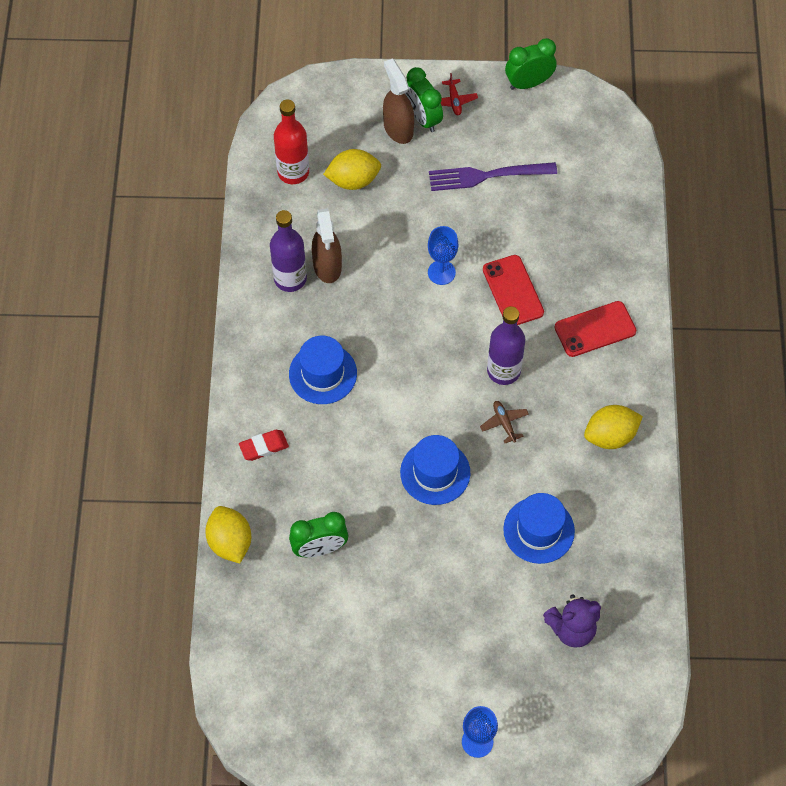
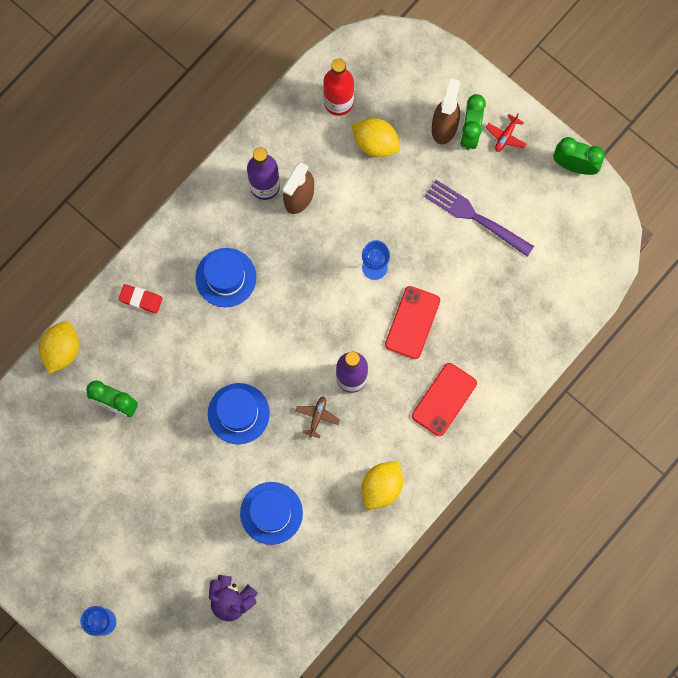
camera: 40 degrees right, 15 degrees up
(595, 329) = (444, 399): red phone -> red phone turned 75 degrees counterclockwise
(610, 436) = (381, 487): yellow lemon -> yellow lemon turned 75 degrees counterclockwise

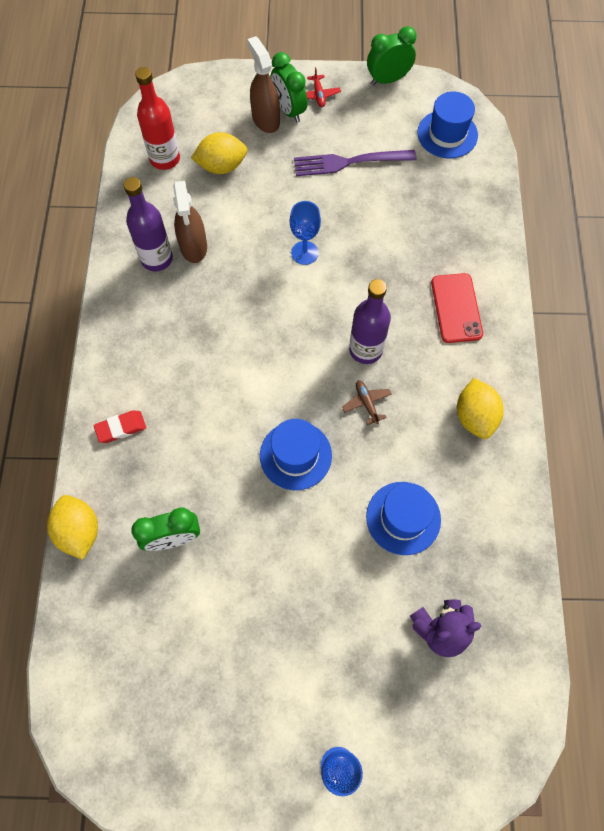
camera: 40 degrees left, 10 degrees down
(226, 277) = (184, 352): blue hat -> blue hat (447, 134)
(412, 322) = (374, 270): red phone -> none

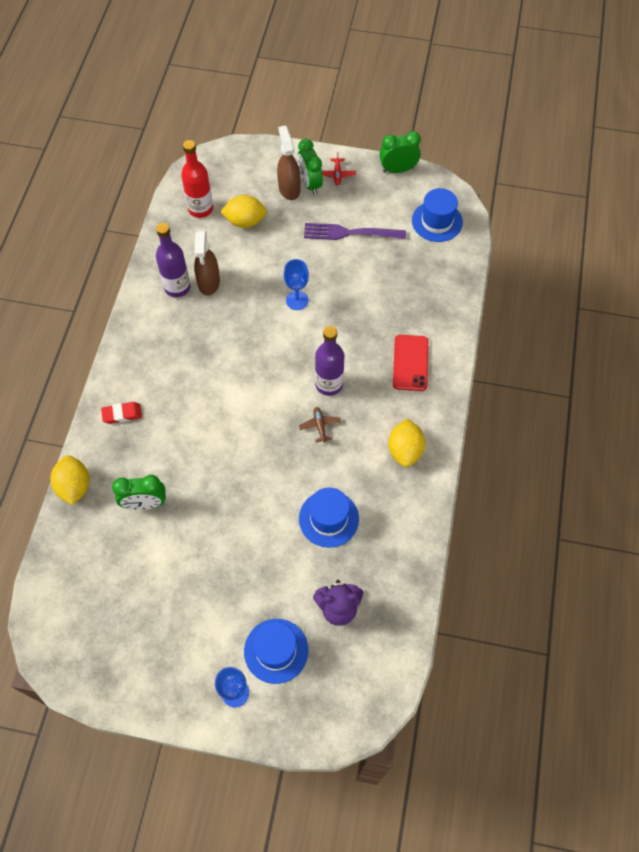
camera: 10 degrees right, 5 degrees down
(295, 455) = (254, 457): blue hat -> blue hat (276, 650)

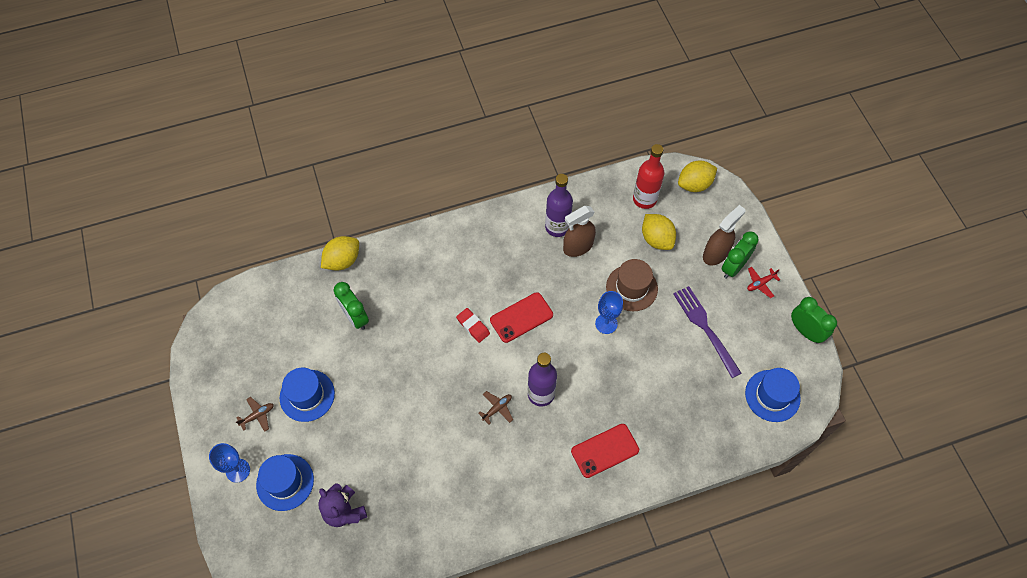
camera: 60 degrees right, 0 degrees up
(122, 414) = (420, 256): red eraser -> red eraser (473, 326)
(188, 647) = (257, 415): none -> brown plane
(246, 362) = (521, 317): none -> red phone
(277, 264) = (631, 288): none -> brown hat
(328, 518) = (417, 461): blue hat -> blue hat (307, 395)
(405, 450) = (515, 491): yellow lemon -> yellow lemon (694, 184)

